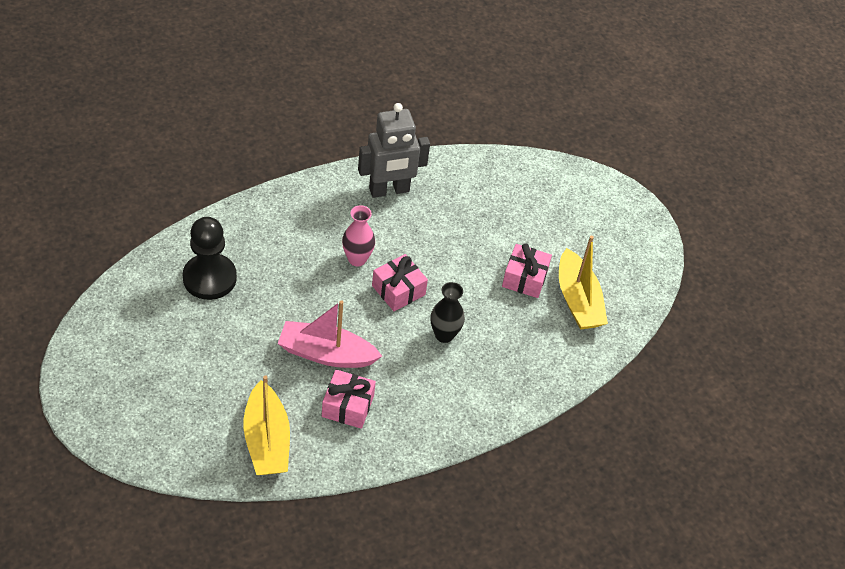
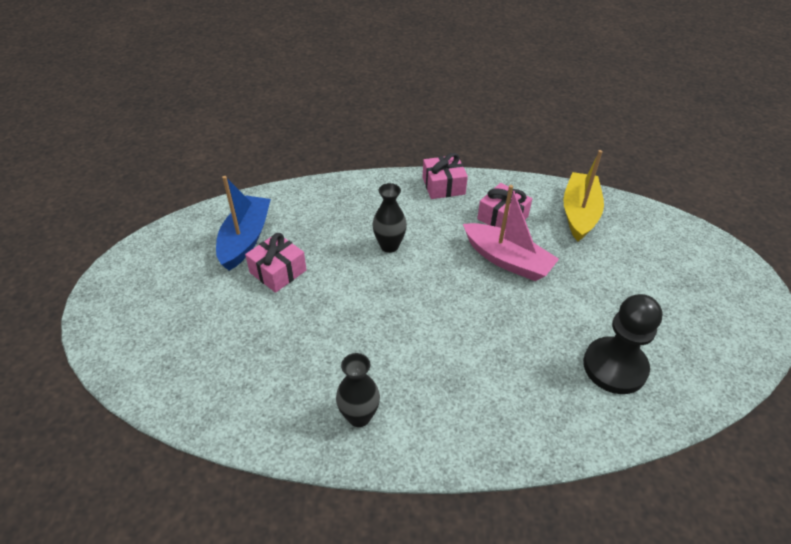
camera: 150 degrees left, 5 degrees down
(357, 259) = (439, 340): pink vase -> none
(389, 190) = (359, 416): grey robot -> black vase
(398, 290) = (411, 296): pink gift -> pink gift (443, 186)
(578, 300) = (245, 239): yellow boat -> blue boat

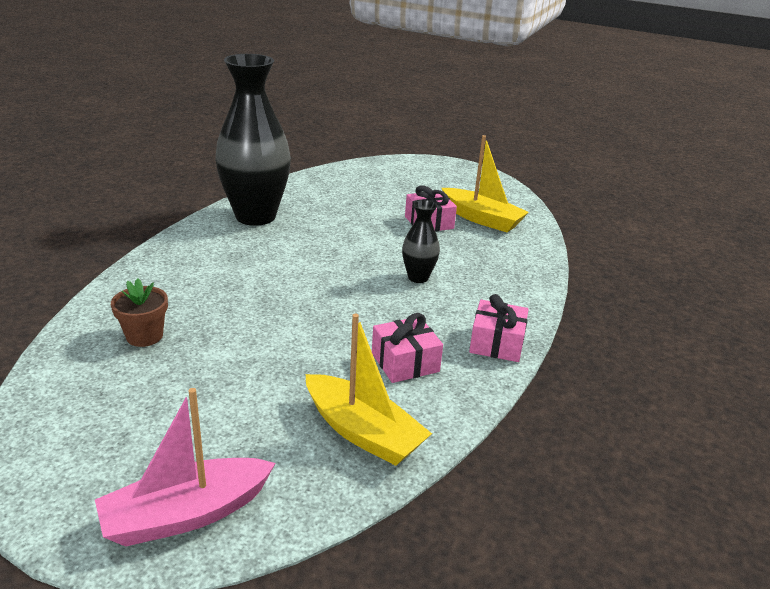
camera: 115 degrees right, 15 degrees down
(245, 239) = (481, 219): blue boat -> yellow boat
(359, 416) = (255, 216): black vase -> black vase, size x2.17
(507, 260) = (335, 336): pink boat -> pink boat (186, 514)
(614, 367) = (144, 336): black pawn -> brown flower pot

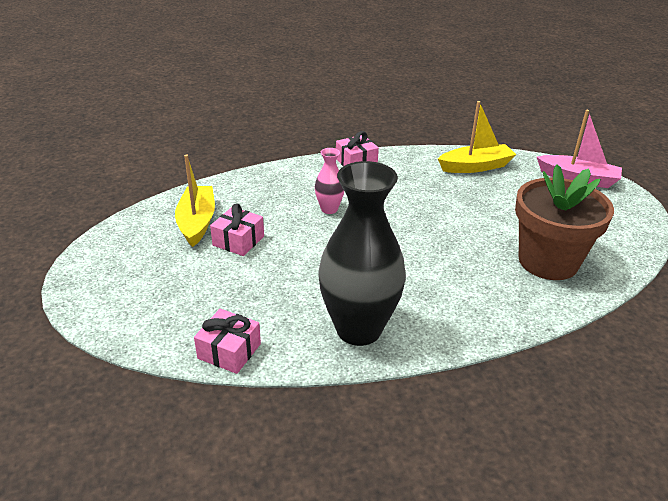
camera: 130 degrees left, 5 degrees up
(144, 336) = (548, 261): brown flower pot -> brown flower pot, size x2.19
(362, 432) = (475, 166): yellow boat -> yellow boat turned 75 degrees clockwise
(405, 362) = (415, 177): pink gift -> pink gift (229, 351)
(418, 277) = (329, 209): black vase -> pink vase

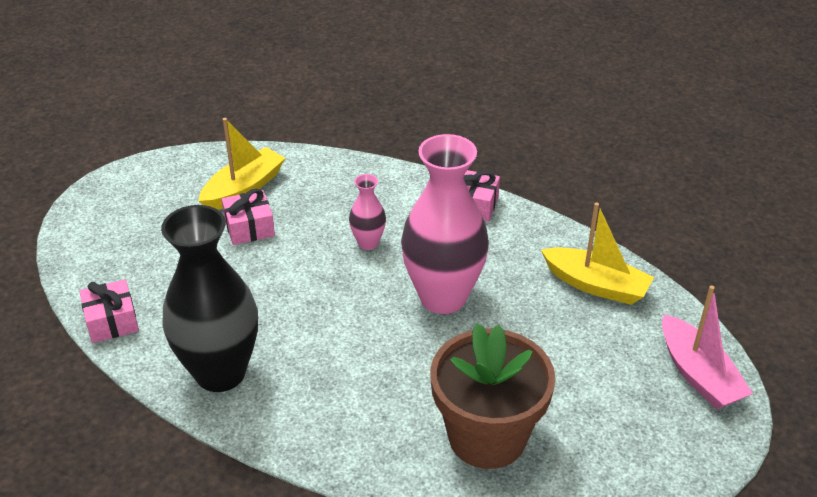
camera: 45 degrees right, 5 degrees up
(415, 212) = (443, 297): none -> pink vase

